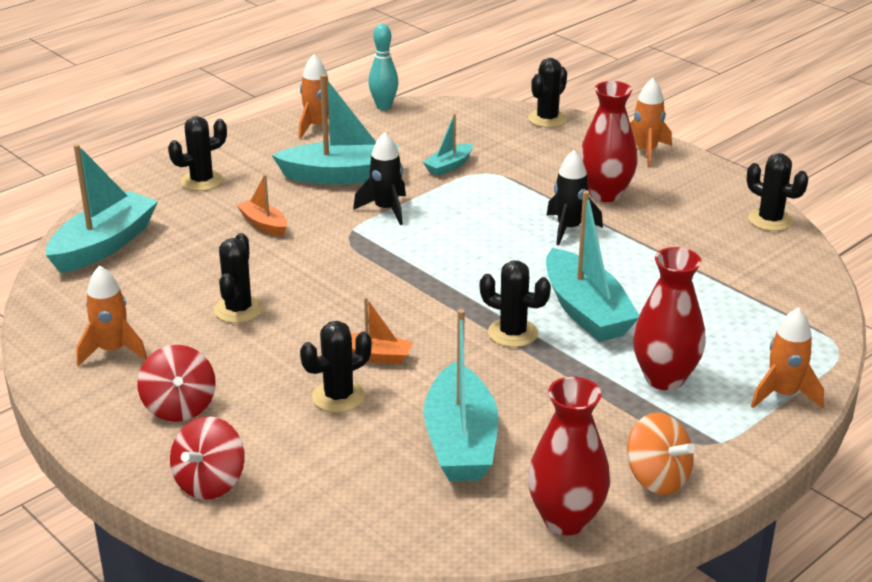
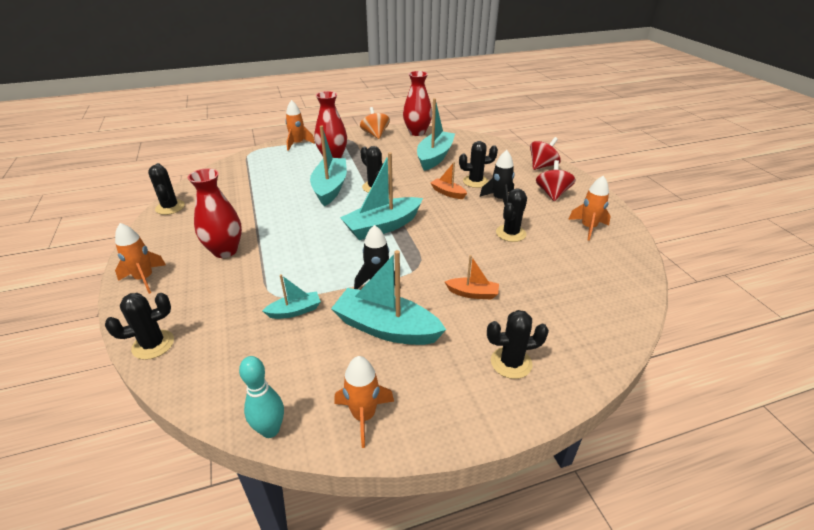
camera: 155 degrees left, 5 degrees up
(104, 245) = (601, 309): turquoise boat -> turquoise boat (383, 226)
(264, 224) = (472, 293): orange boat -> orange boat turned 60 degrees counterclockwise
(569, 228) = (280, 232): black rocket -> black rocket (499, 199)

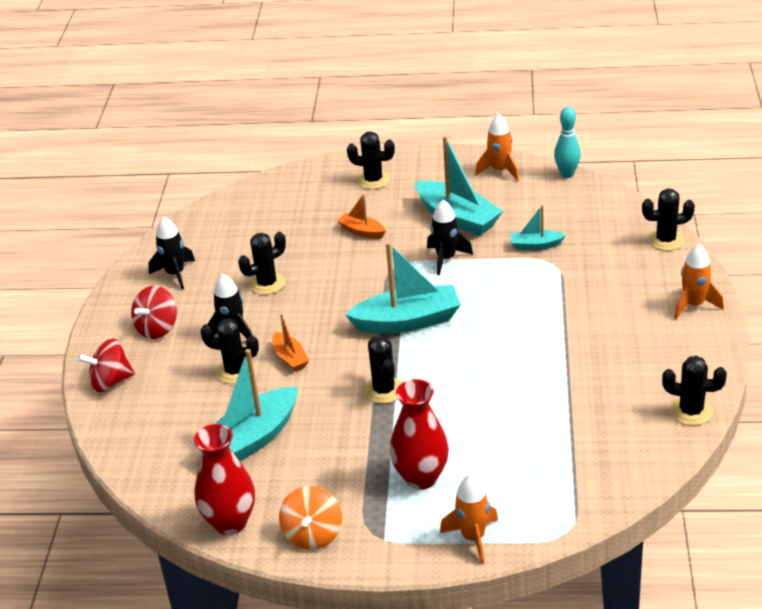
camera: 155 degrees left, 0 degrees up
(170, 207) = (691, 411): black cactus -> black cactus turned 75 degrees counterclockwise
(225, 251) = (606, 324): red vase -> none
(330, 188) = (450, 403): turquoise boat -> none
(588, 228) = (175, 274): orange rocket -> black rocket

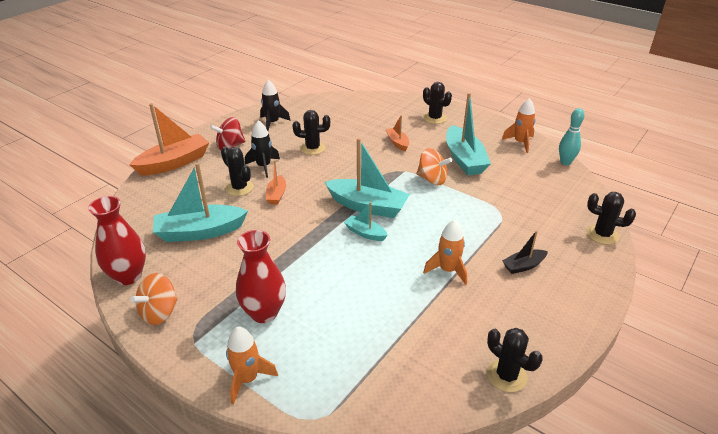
camera: 30 degrees right, 0 degrees up
(111, 382) = (174, 163): red spinning top -> orange boat
(384, 390) = (306, 242): black cactus -> none
(446, 258) = (432, 179): black rocket -> orange spinning top
(535, 245) = (500, 197): turquoise boat -> turquoise boat (365, 233)
(621, 307) = (523, 266): none -> black boat
(694, 305) = (584, 291): orange rocket -> orange rocket (448, 270)

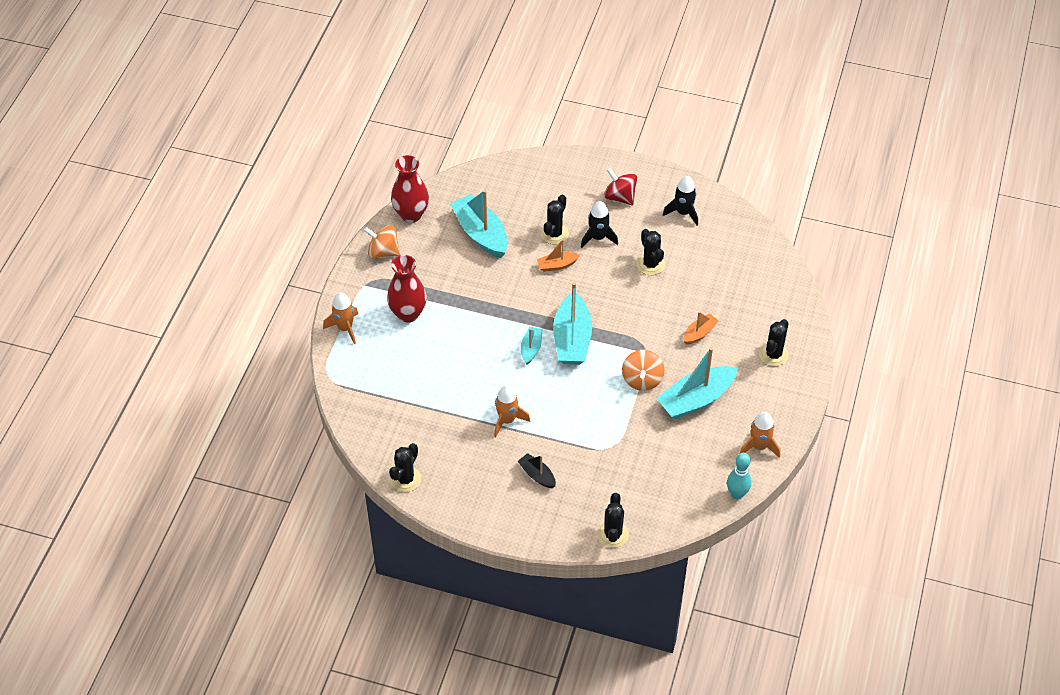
camera: 70 degrees right, 15 degrees up
(174, 163) = (570, 168): orange boat -> none

